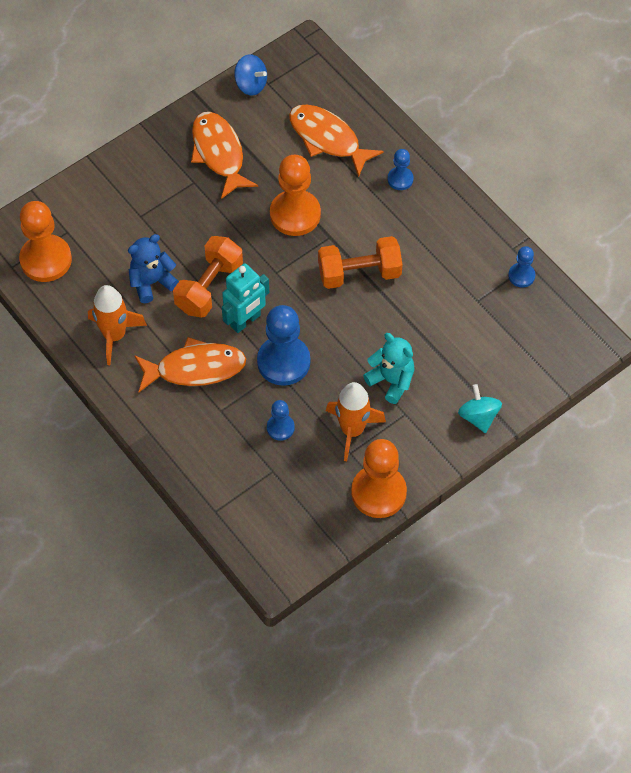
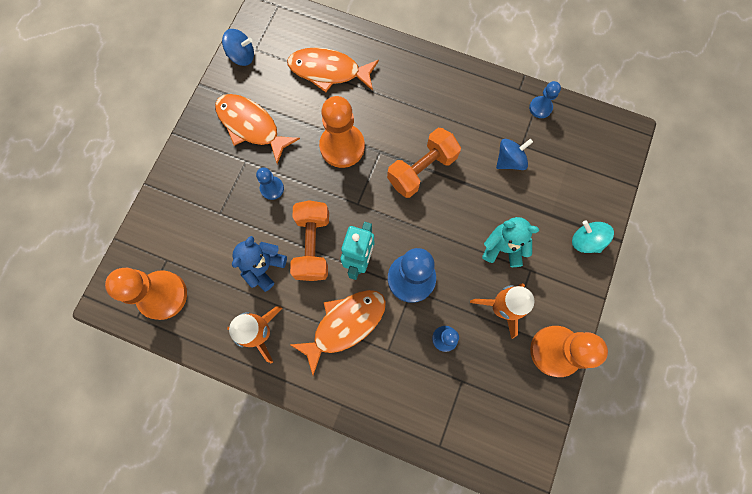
camera: 30 degrees left, 15 degrees up
(400, 179) = (403, 76): blue pawn -> blue pawn (272, 188)
(454, 308) = (509, 160): none -> blue spinning top

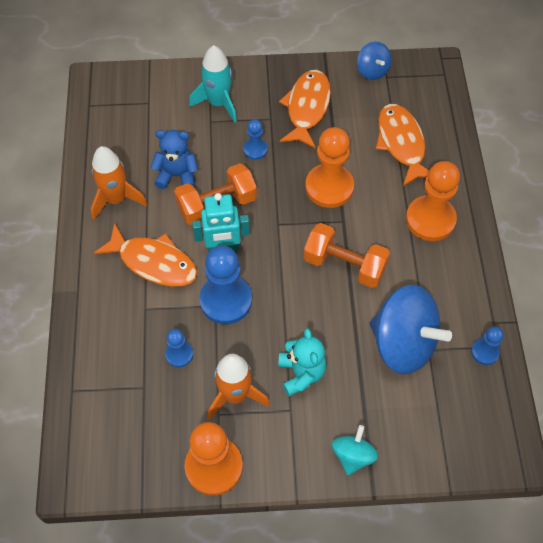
camera: 65 degrees right, 15 degrees down
(162, 295) = (116, 114): orange pawn -> orange pawn (430, 219)
(203, 197) = (218, 103): none -> turquoise rocket
(509, 160) = (403, 343): blue spinning top -> blue spinning top, size x1.96

